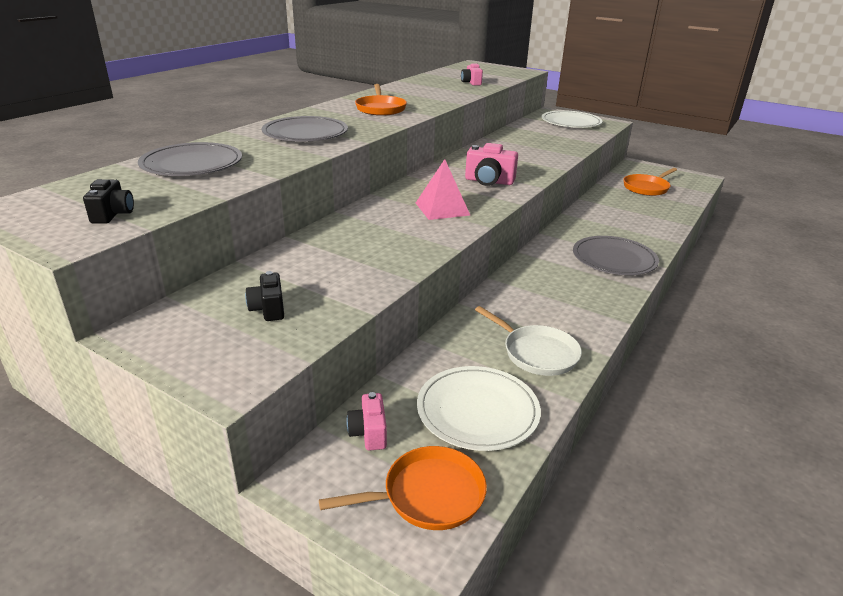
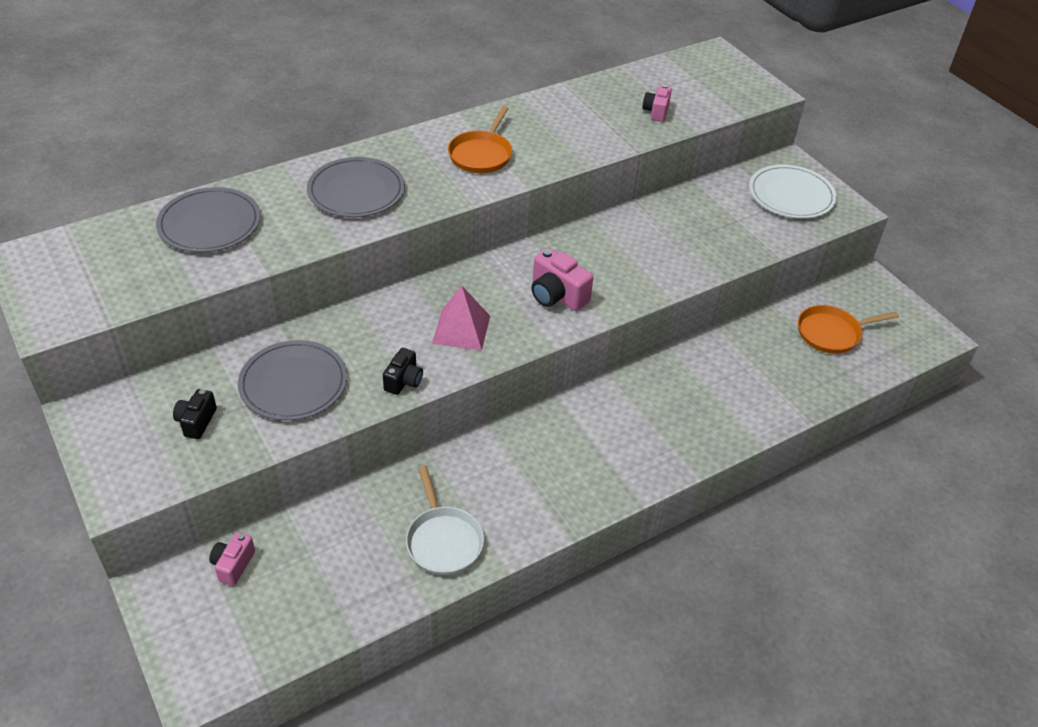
camera: 25 degrees right, 15 degrees up
(113, 214) = (99, 292): black camera -> black camera (404, 381)
(428, 495) = (233, 642): orange pan -> none
(477, 410) = (335, 581): white plate -> none
(614, 259) = (652, 444): grey plate -> grey plate (293, 383)

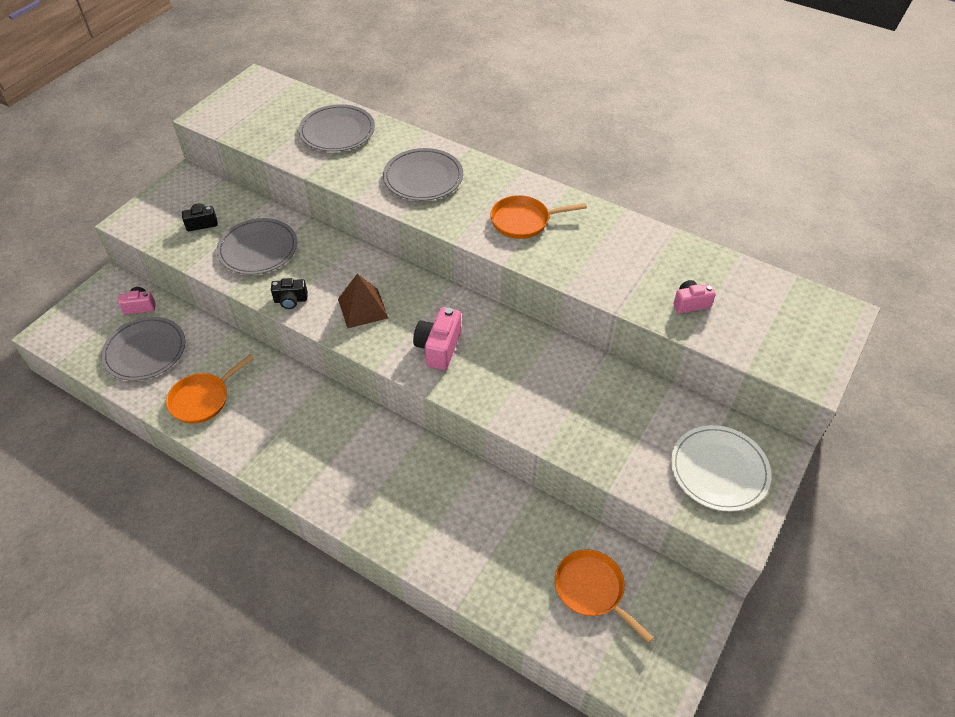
camera: 65 degrees right, 5 degrees up
(319, 579) = (145, 351): none -> grey plate
(443, 540) = (202, 399): white pan -> orange pan
(461, 329) = (362, 308): pink pyramid -> brown pyramid

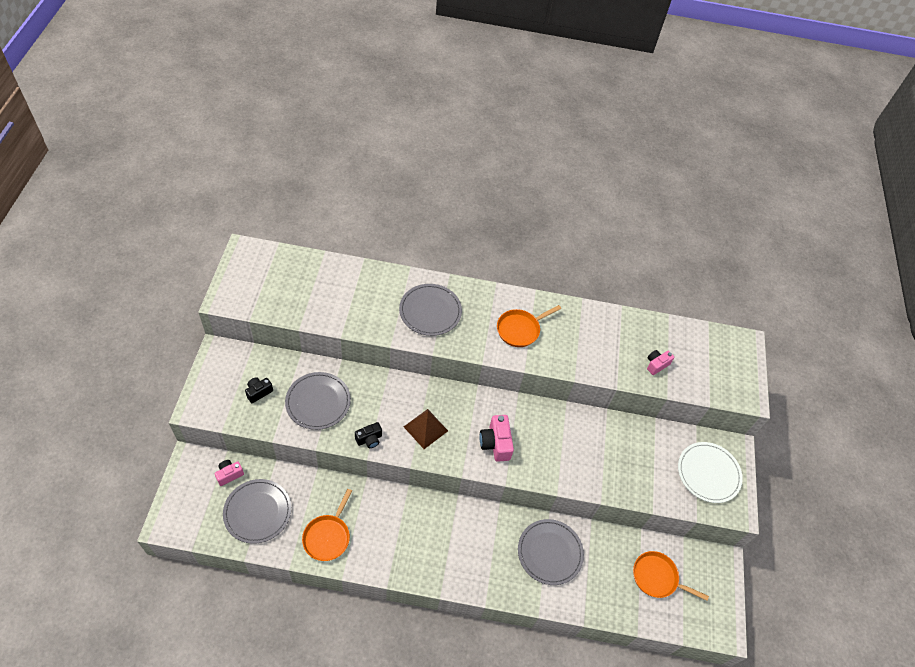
camera: 30 degrees left, 5 degrees up
(337, 131) = (341, 285): grey plate -> grey plate (550, 552)

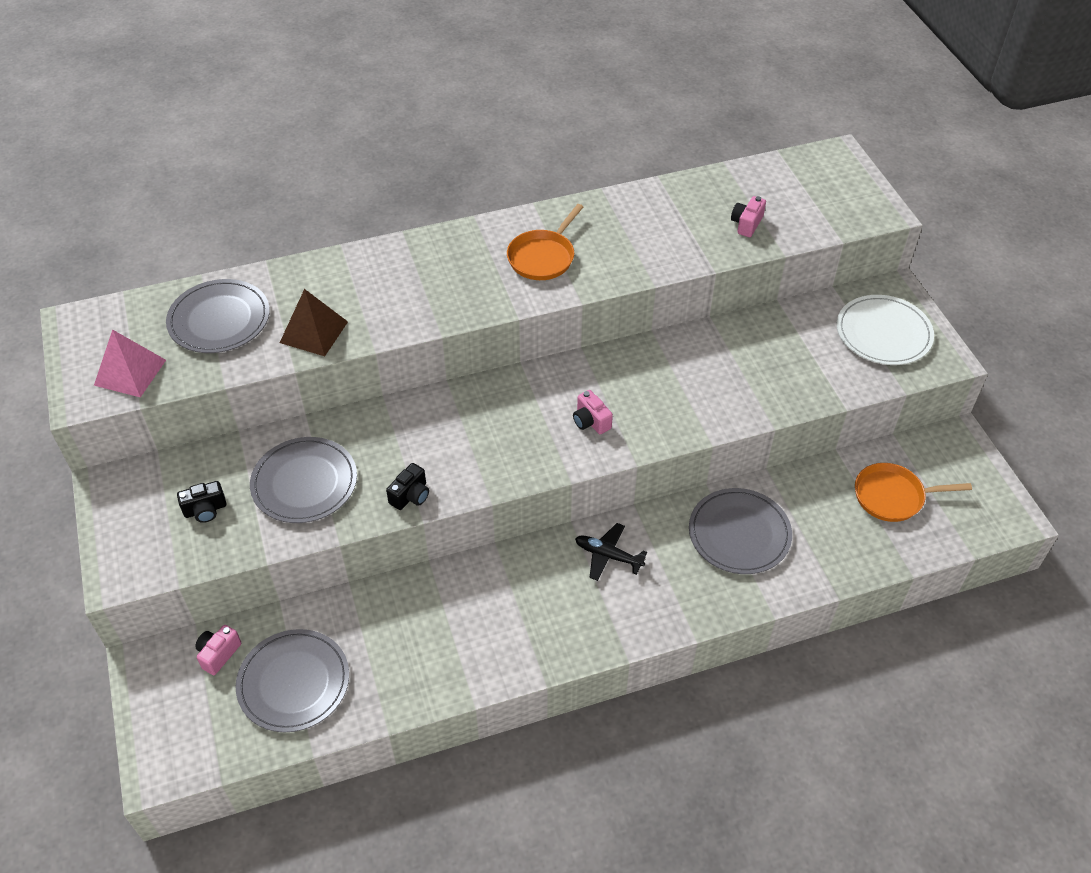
camera: 20 degrees left, 5 degrees down
(256, 296) = (130, 372): none -> pink pyramid
(258, 392) = (205, 510): black camera -> black camera turned 135 degrees counterclockwise
(328, 536) = (420, 663): orange pan -> none
(425, 428) = (483, 446): brown pyramid -> brown pyramid (314, 332)
(430, 311) = (404, 286): grey plate -> grey plate (219, 319)
(466, 526) = (608, 556): none -> black plane
(495, 443) = (591, 421): pink camera -> pink camera, size x0.64

